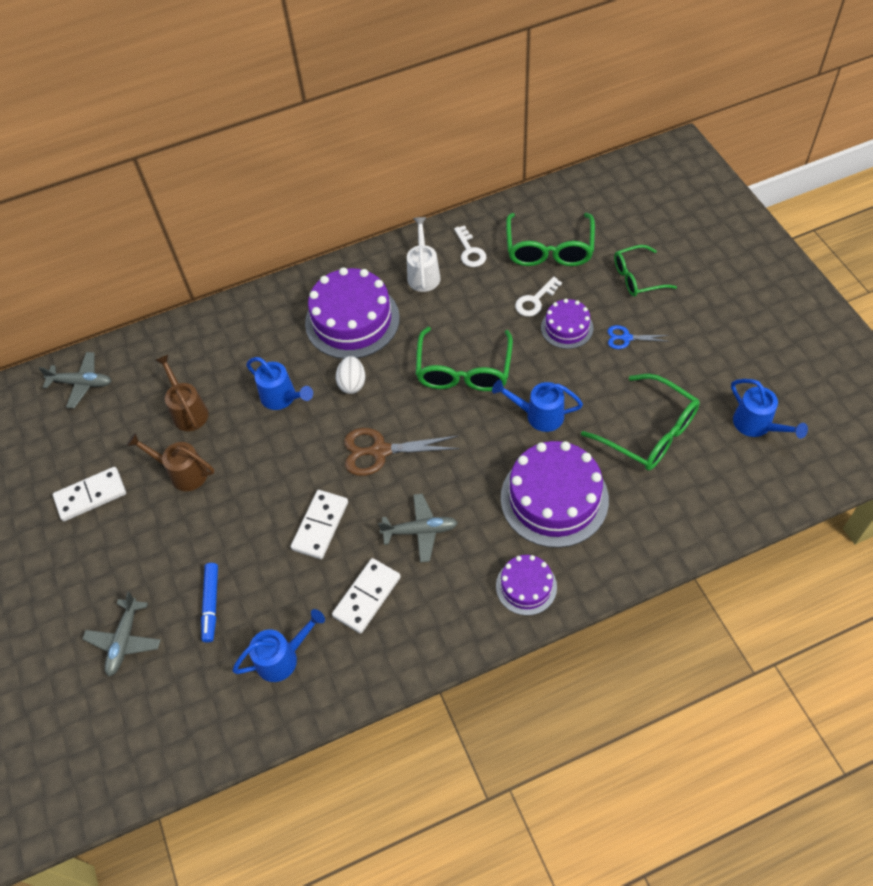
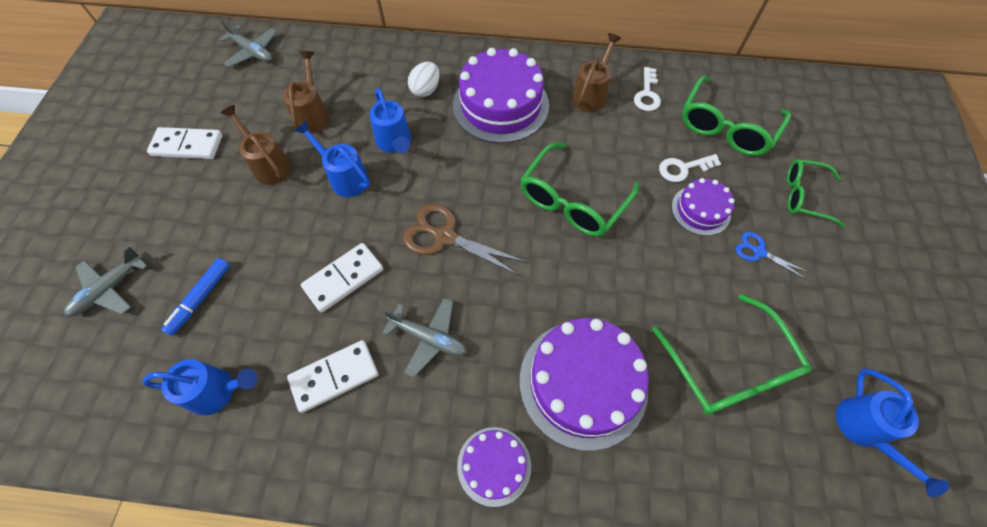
camera: 25 degrees right, 5 degrees up
(352, 383) = (463, 160): white egg -> white egg (426, 90)
(423, 274) = (591, 95): white watering can -> brown watering can
(539, 415) = (620, 284): blue watering can -> blue watering can (345, 177)

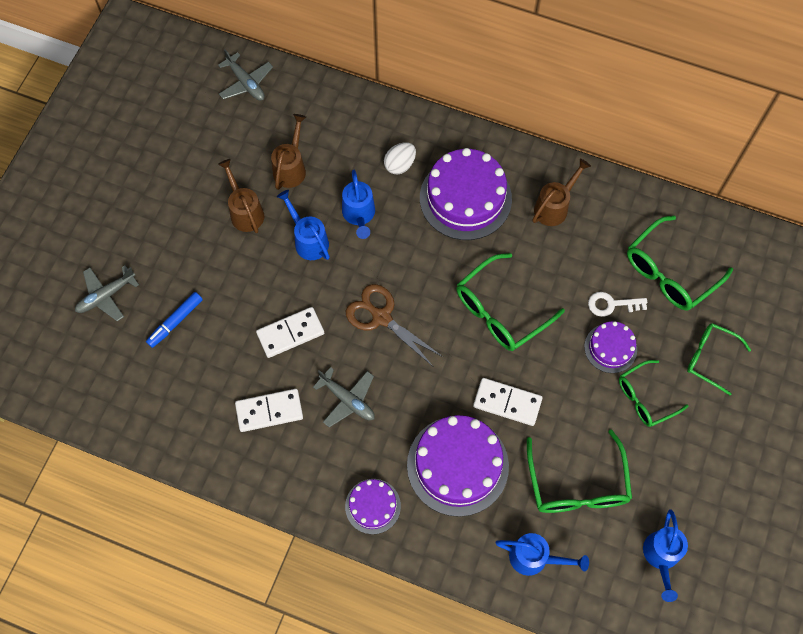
camera: 15 degrees right, 5 degrees up
(187, 145) = (177, 174): white domino -> white domino (507, 403)
(218, 391) = (181, 400): blue watering can -> blue watering can (534, 558)
(647, 94) = (608, 219): white key -> none
(759, 252) = (645, 398): blue scissors -> green glasses

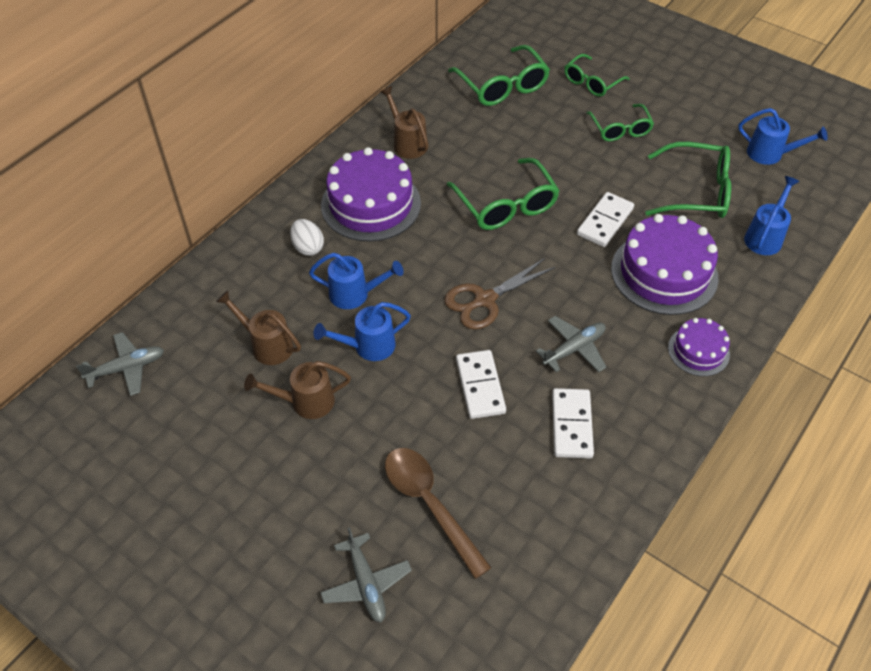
camera: 75 degrees left, 15 degrees down
(175, 322) = (429, 504): blue marker -> brown spoon
(610, 348) = (566, 139): purple cake -> none
(611, 304) = (522, 129): white key -> none

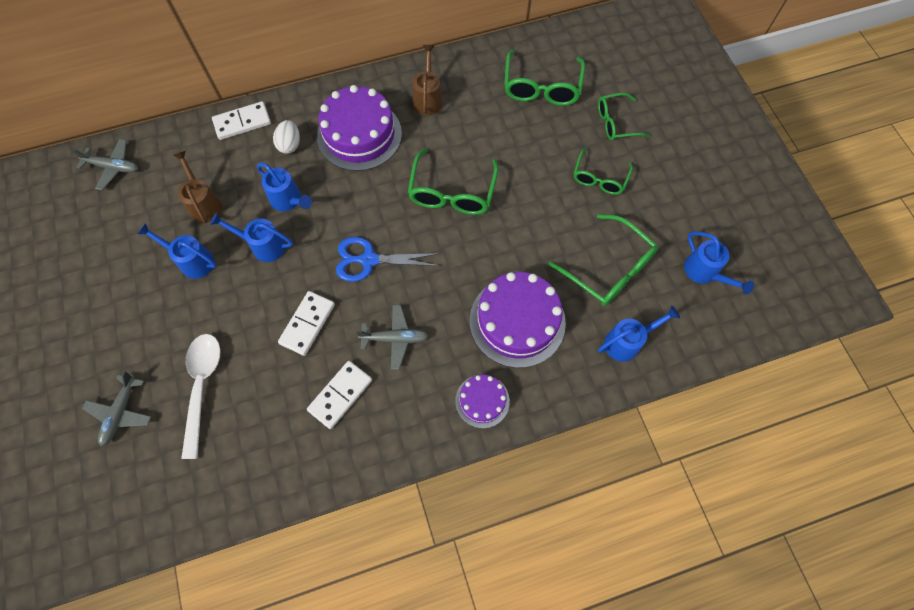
camera: 35 degrees right, 15 degrees up
(306, 402) = (192, 261): brown watering can -> blue watering can
(429, 504) = (202, 387): brown spoon -> white spoon
(485, 300) = (369, 260): brown scissors -> blue scissors
(605, 222) = (512, 251): white domino -> white domino (242, 122)

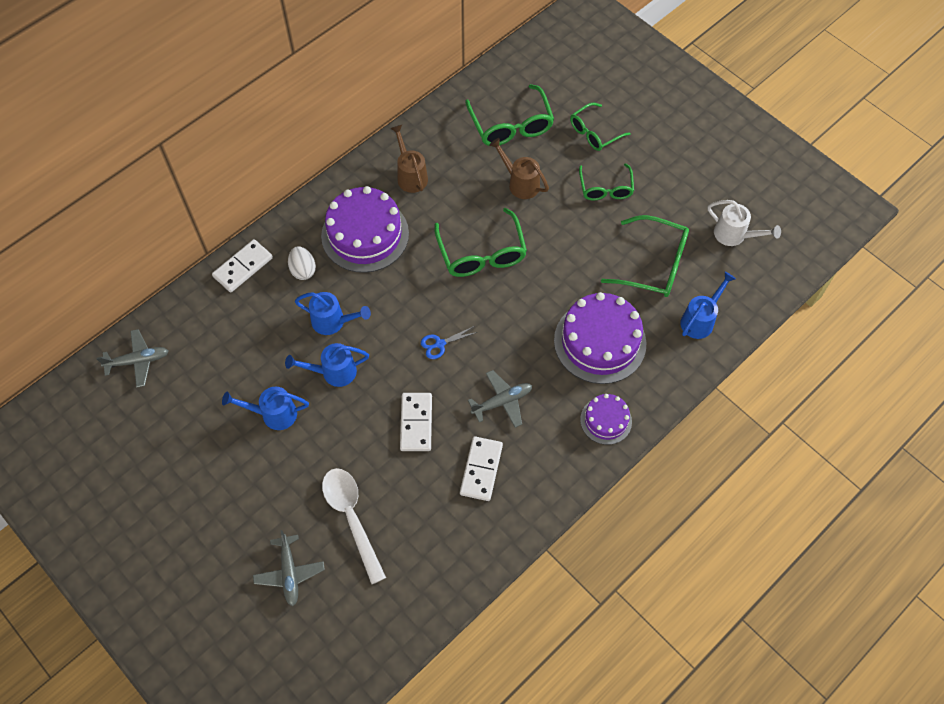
camera: 25 degrees left, 5 degrees down
(204, 204) = (252, 358): brown watering can -> brown watering can (520, 183)
(369, 260) = (440, 344): blue scissors -> blue scissors, size x0.56
(704, 273) = (734, 235): blue watering can -> white watering can

